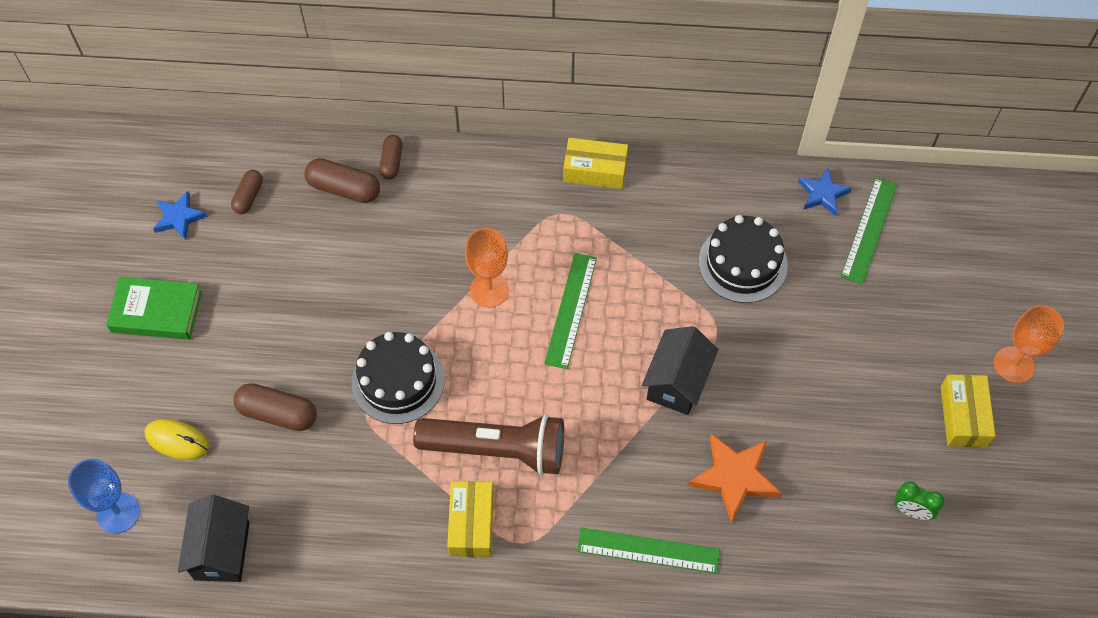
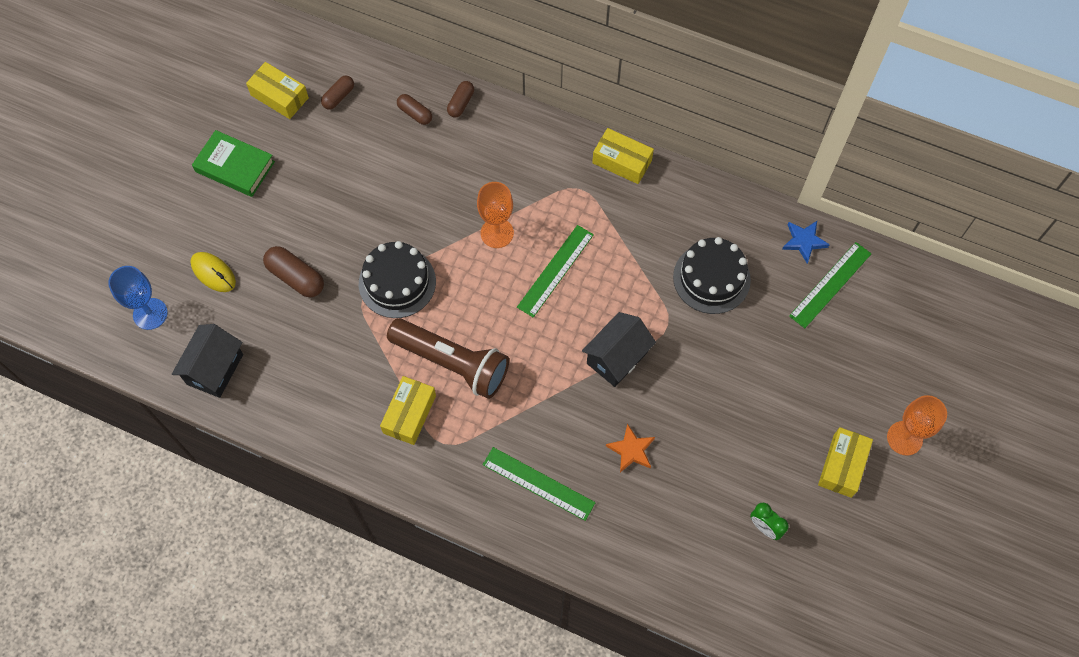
camera: 20 degrees right, 5 degrees up
(179, 217) = (279, 96): blue star -> yellow box
(344, 189) = (415, 113): brown capsule -> brown capsule, size x0.63
(734, 478) = (631, 450): orange star -> orange star, size x0.64

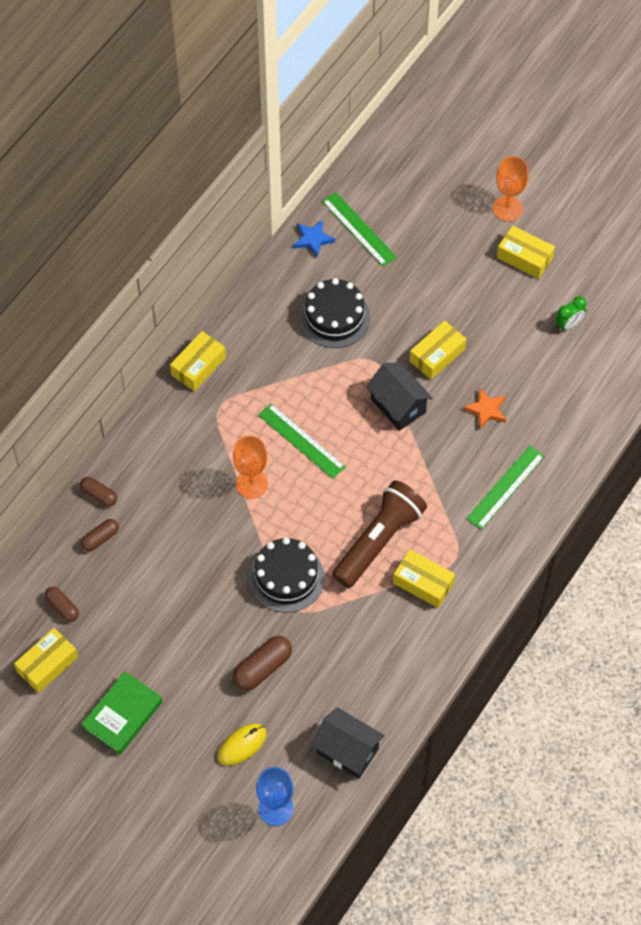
camera: 80 degrees left, 5 degrees down
(689, 388) = (437, 355): none -> yellow box

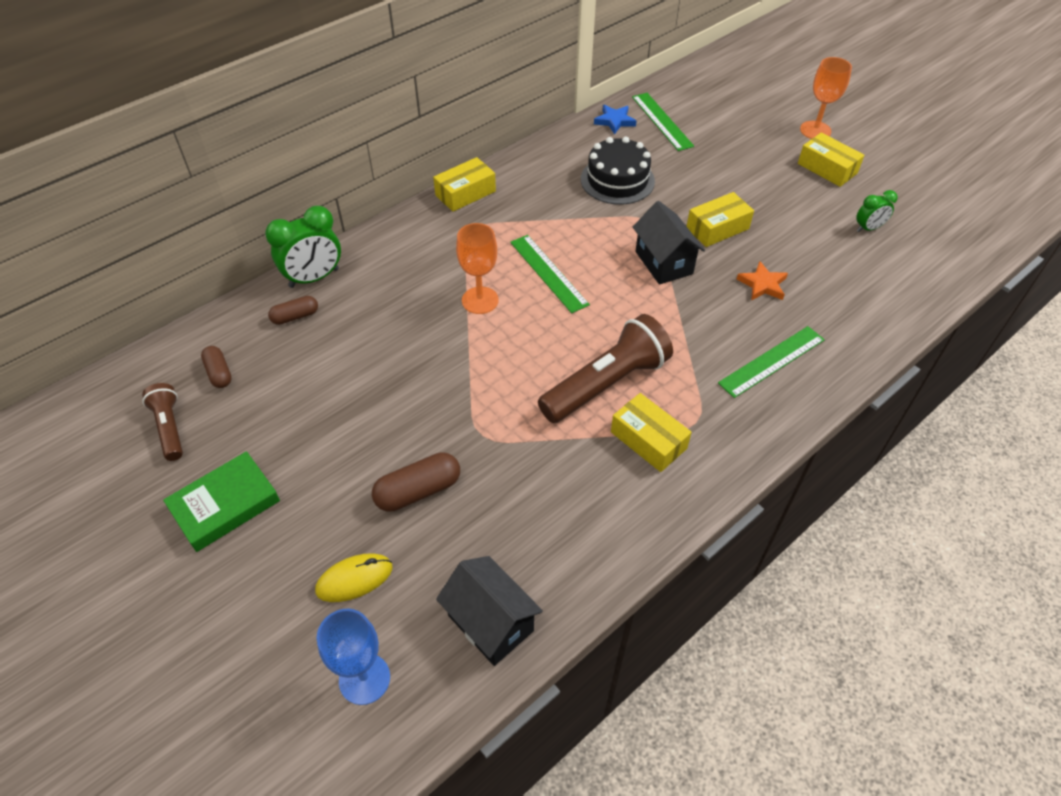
camera: 15 degrees right, 10 degrees down
(47, 664) = (170, 427): yellow box -> brown flashlight
(99, 495) = (314, 278): brown capsule -> green clock
(286, 577) = (484, 398): black cake -> none

